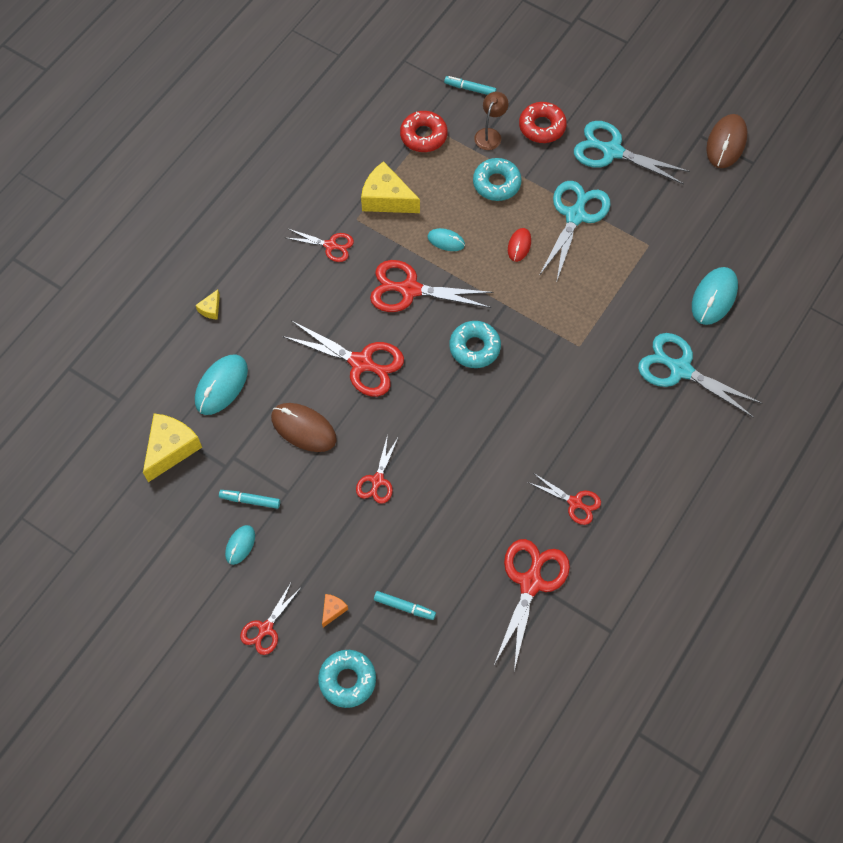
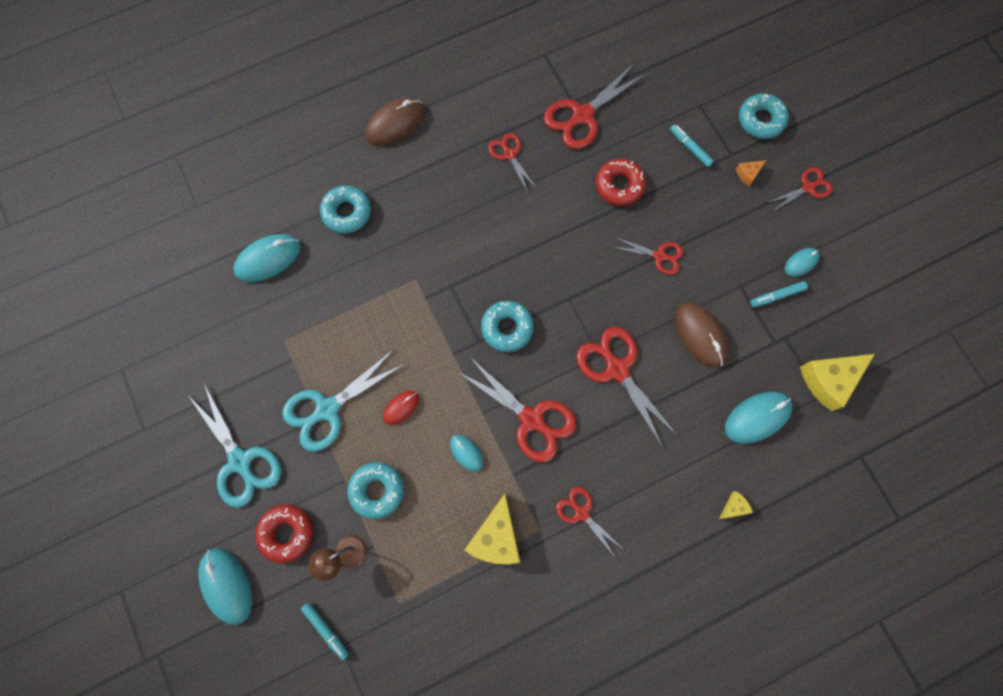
camera: 150 degrees left, 10 degrees up
(250, 500) = (776, 296): turquoise marker -> turquoise marker turned 120 degrees clockwise
(377, 480) = (659, 256): red scissors -> red scissors turned 60 degrees clockwise
(386, 199) = (496, 537): yellow cheese -> yellow cheese turned 45 degrees clockwise
(423, 136) = (413, 595): red donut -> red donut (619, 185)
(558, 79) = (226, 585): none -> turquoise mouse
(680, 369) = (347, 212): turquoise scissors -> turquoise donut
(726, 143) = (127, 406): brown mouse -> brown mouse (395, 123)

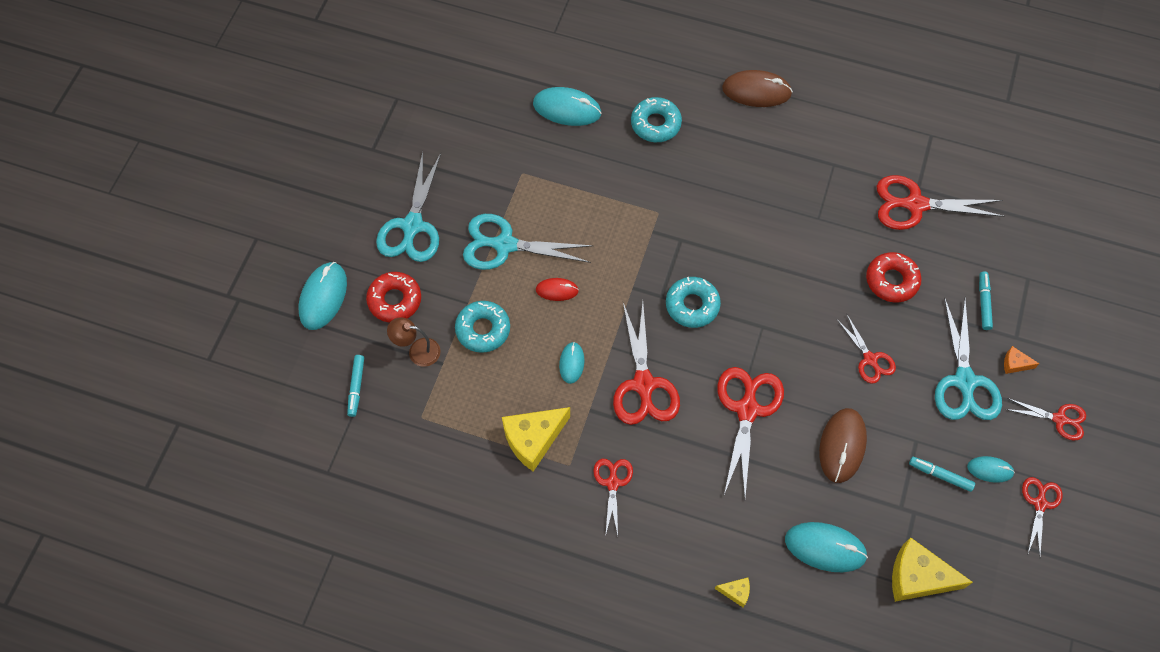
camera: 45 degrees right, 10 degrees down
(509, 154) = (824, 185): red scissors -> red scissors (1040, 504)
(730, 215) = (964, 381): none -> turquoise scissors
(761, 120) = (1072, 333): turquoise donut -> none

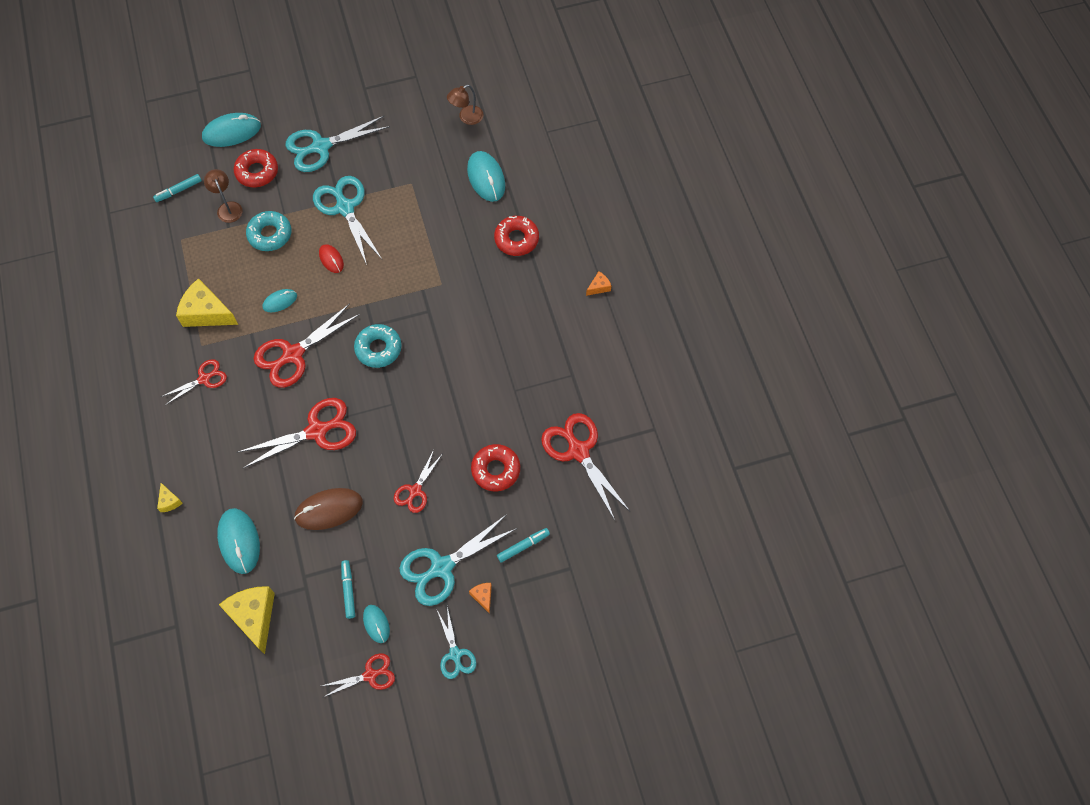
camera: 55 degrees right, 0 degrees up
(483, 85) = (466, 118): none -> brown lamp
(655, 124) = (516, 239): turquoise donut -> red donut
(756, 91) = (599, 287): brown mouse -> orange cheese
(1059, 419) = (455, 654): red scissors -> turquoise scissors

